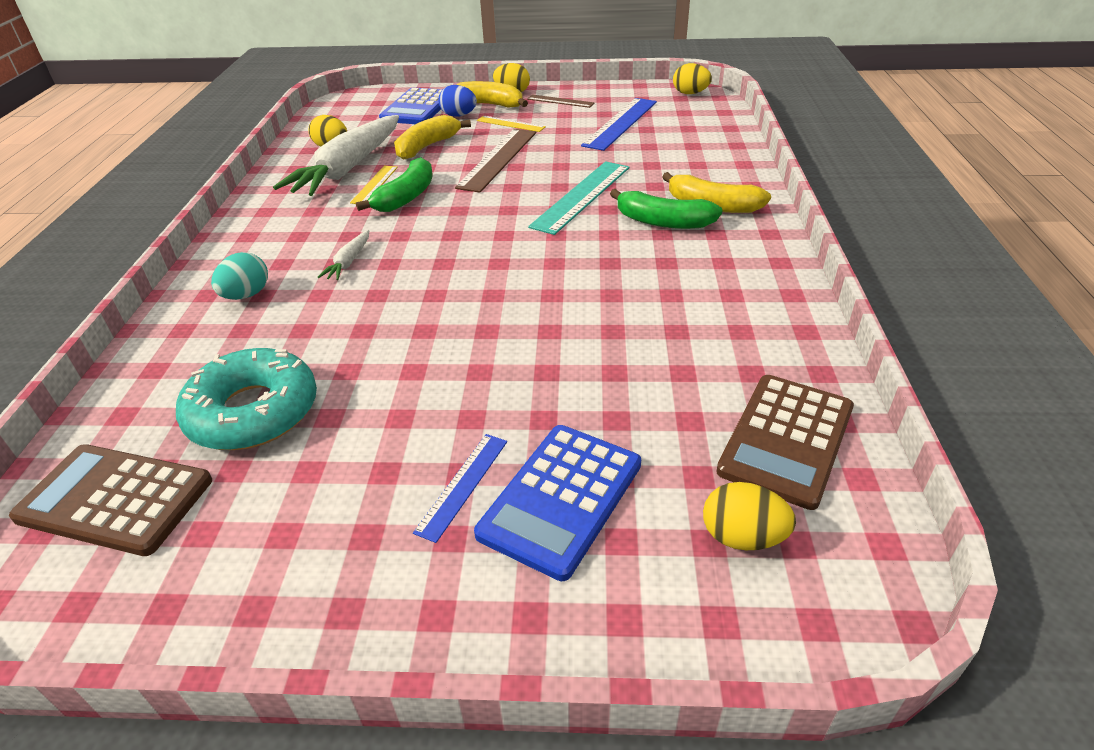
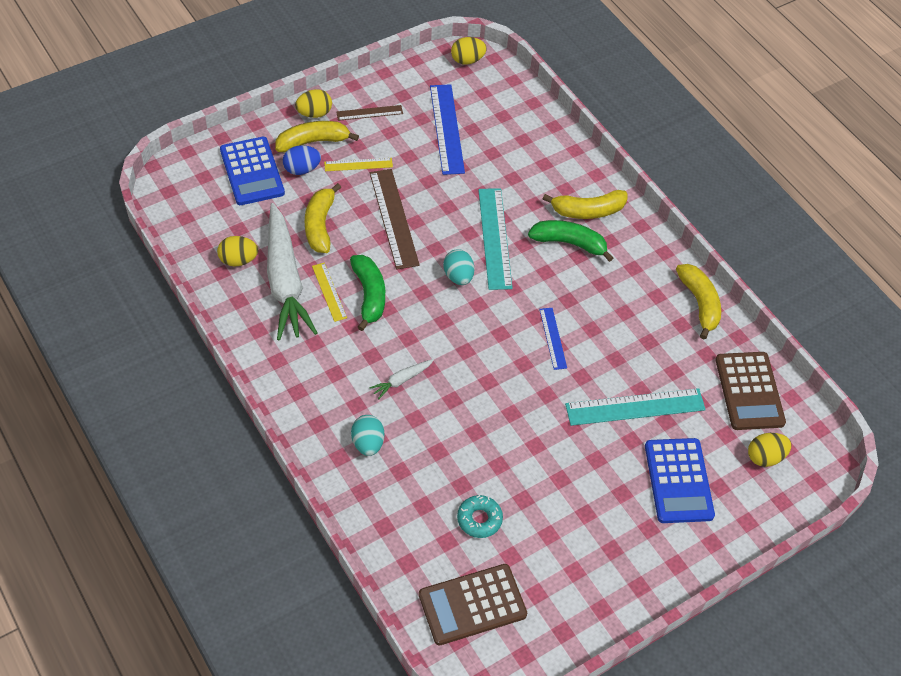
camera: 40 degrees left, 15 degrees up
(253, 412) = (479, 519): turquoise donut -> turquoise donut, size x0.54
(349, 262) = (401, 380): white carrot -> white carrot turned 75 degrees clockwise
(462, 485) = (629, 499): blue ruler -> blue ruler (552, 338)
(509, 210) = (458, 276): none -> turquoise egg
(587, 386) = (635, 407): none -> turquoise ruler
(663, 222) = (569, 243): green banana -> green banana turned 150 degrees counterclockwise
(788, 320) = (699, 303): none -> yellow banana

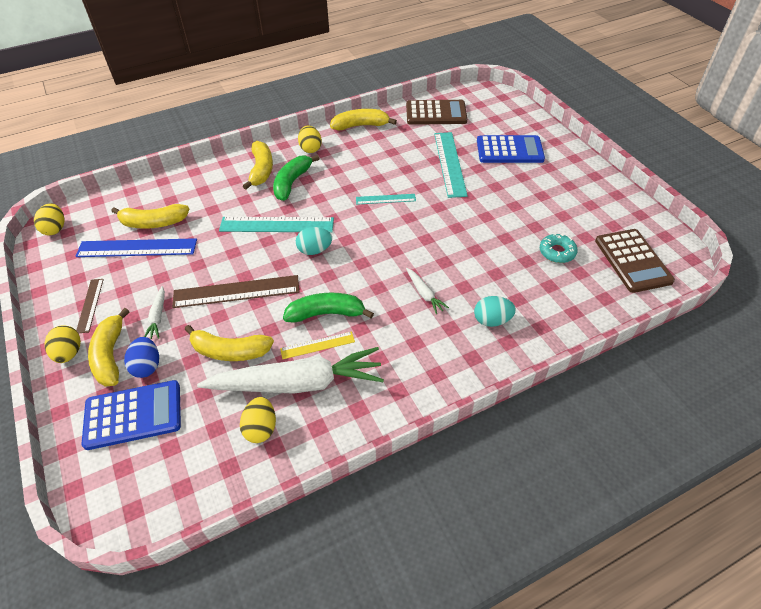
camera: 80 degrees left, 5 degrees down
(358, 164) = (158, 317): yellow ruler -> white carrot
(485, 133) = (153, 223): none -> yellow banana
(552, 338) = (385, 199): blue ruler -> turquoise ruler
(765, 457) = (487, 113): yellow egg -> yellow egg (310, 148)

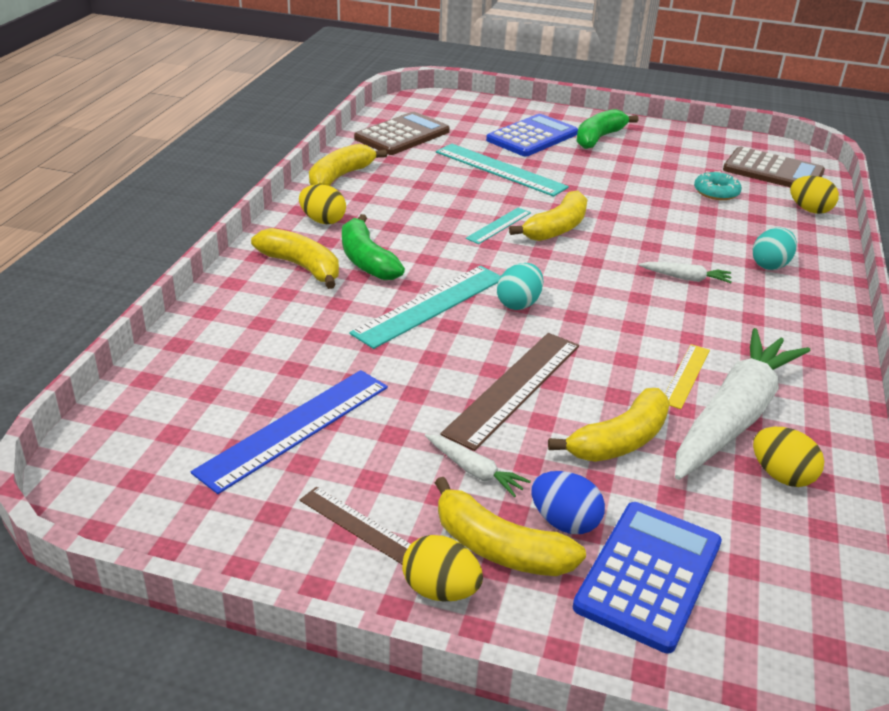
camera: 50 degrees left, 15 degrees down
(55, 229) = (105, 488): yellow egg -> yellow egg (809, 210)
(153, 223) = (262, 391): yellow banana -> yellow banana (556, 228)
(326, 313) = (640, 346): green banana -> green banana (599, 138)

